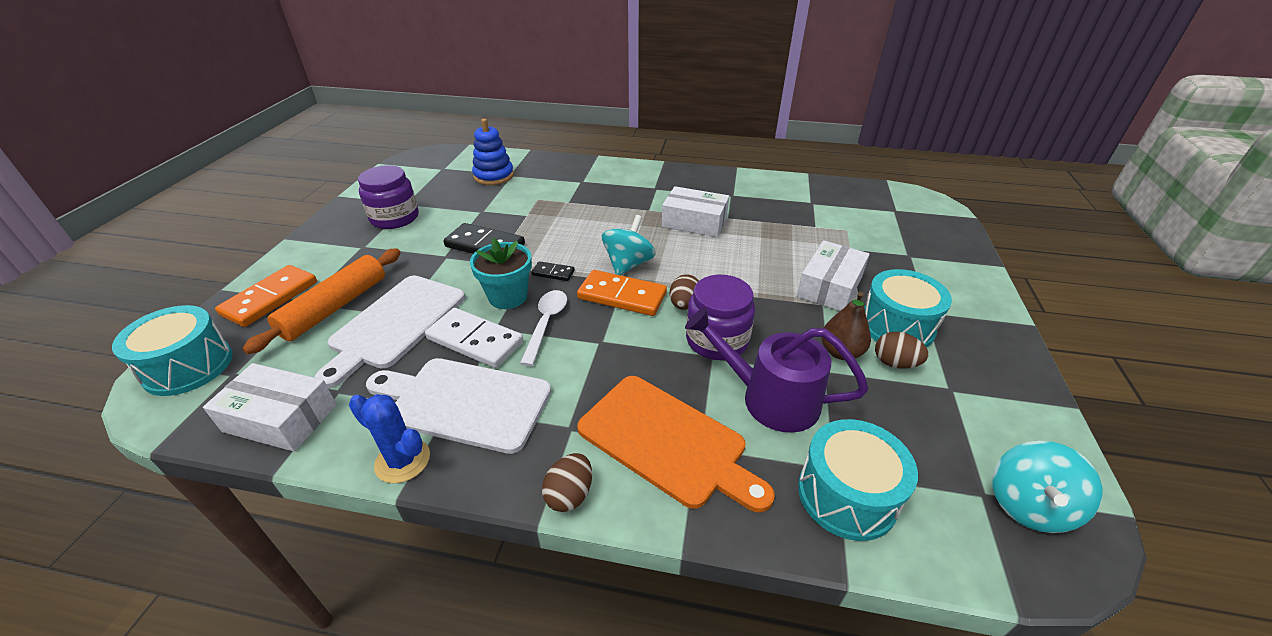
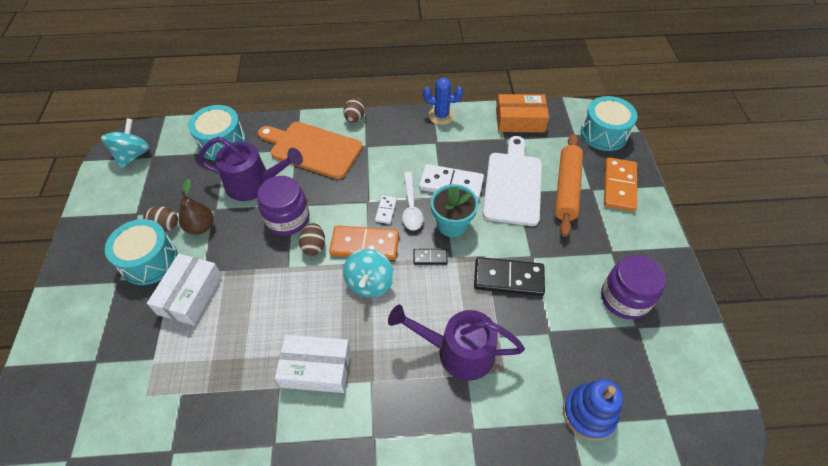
camera: 165 degrees right, 15 degrees up
(281, 418) = (520, 120): white box -> orange box
(464, 402) = (431, 146): white cutting board -> none
(568, 213) = (457, 351): none -> purple watering can
(581, 326) = (386, 210): none -> white domino

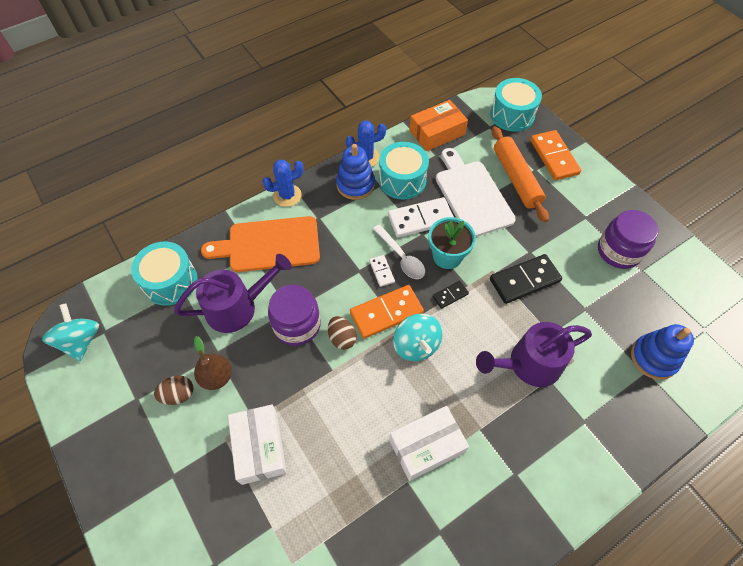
camera: 30 degrees left, 5 degrees up
(149, 261) = (190, 438): turquoise drum -> turquoise drum (402, 180)
(355, 118) = (287, 195): brown egg -> blue cactus
(416, 133) = (355, 185): none -> blue stacking toy

